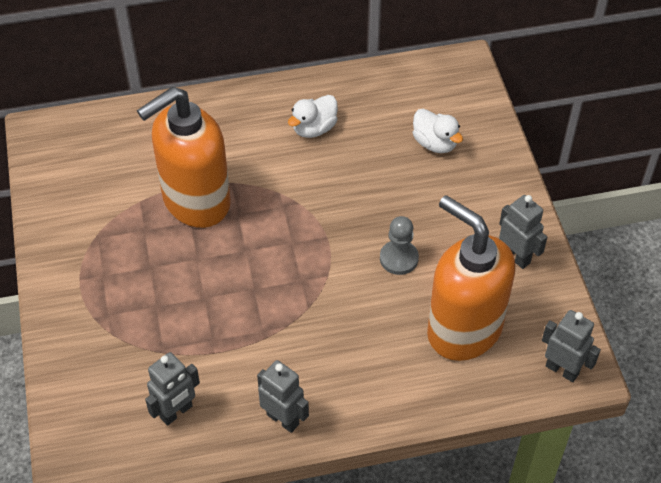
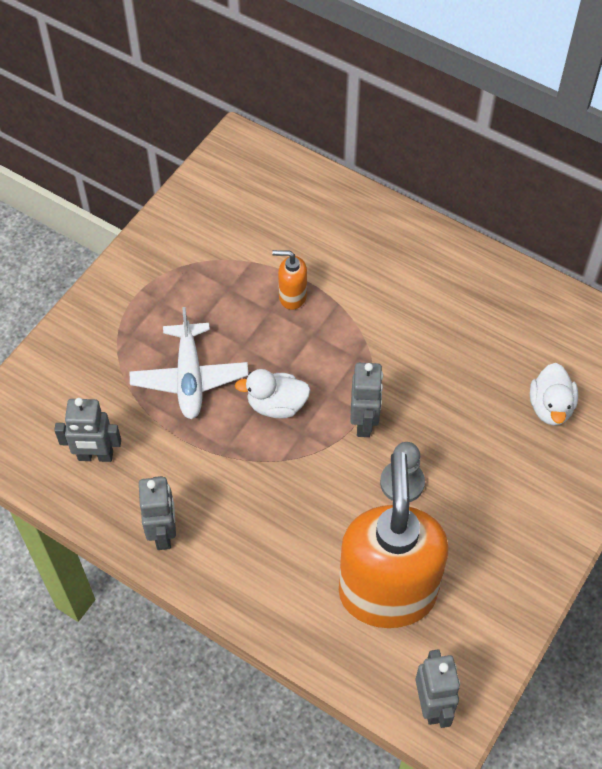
camera: 45 degrees right, 5 degrees up
(184, 308) = (189, 378): none -> white plane
(195, 202) = (292, 296): orange soap dispenser -> orange soap dispenser, size x0.41
(314, 128) = (457, 309): white duck -> white duck (276, 405)
(516, 256) = (507, 570): grey robot -> grey robot (364, 422)

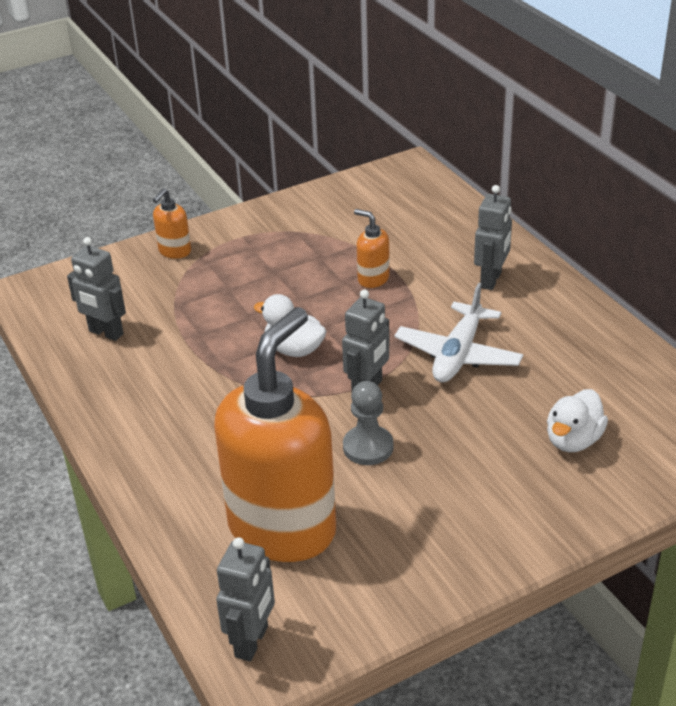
camera: 30 degrees right, 20 degrees down
(89, 333) = (174, 251): none -> orange soap dispenser
(163, 533) = (114, 406): grey robot -> grey robot (491, 280)
(189, 378) = (232, 306): white plane -> white plane (458, 354)

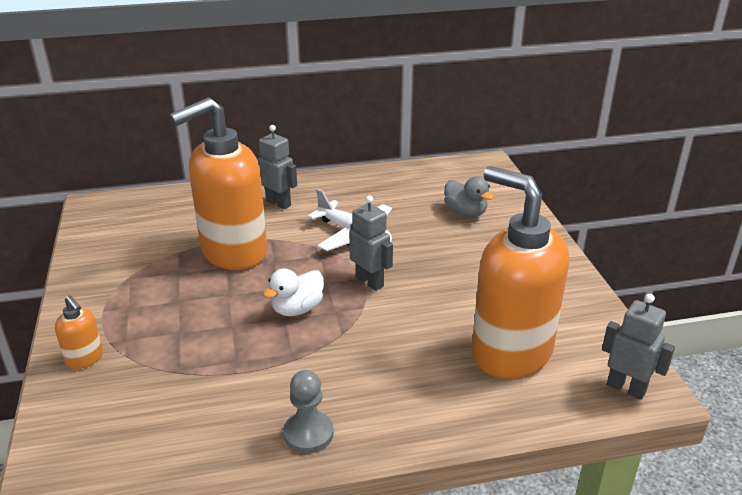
camera: 75 degrees left, 5 degrees down
(105, 333) = (185, 429): grey robot -> none
(368, 447) = (436, 294): grey pawn -> grey pawn (308, 433)
(373, 279) = (233, 252): orange soap dispenser -> orange soap dispenser, size x2.46
(573, 440) = (465, 212): white duck -> grey duck

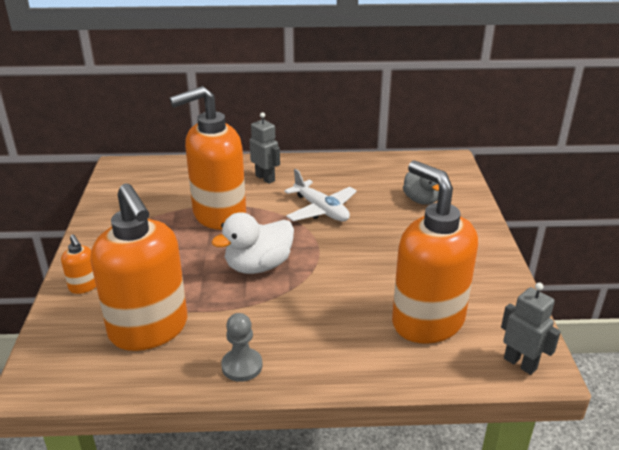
camera: 10 degrees right, 0 degrees up
(182, 403) = (149, 330): none -> orange soap dispenser
(297, 309) = (258, 266): white duck -> white duck, size x1.50
(370, 281) = (323, 250): grey robot -> none

